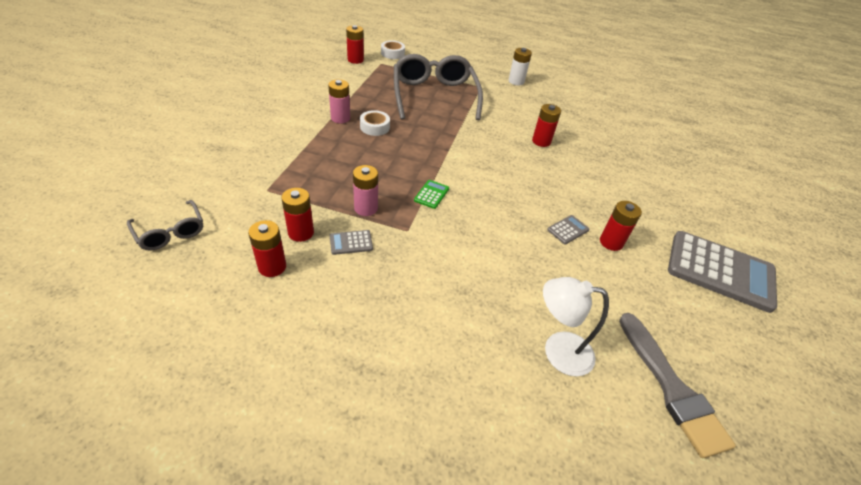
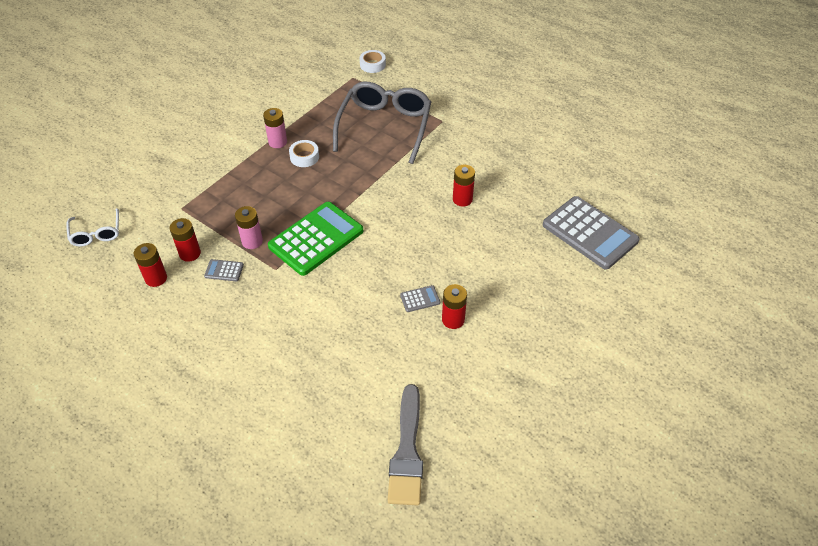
camera: 25 degrees right, 5 degrees up
(170, 232) = (96, 233): grey glasses -> white glasses
(355, 60) = (329, 70): red battery -> none
(431, 194) = (316, 239): green calculator -> green calculator, size x2.48
(516, 81) = (488, 118): white battery -> none
(558, 351) = (335, 398): white lamp -> none
(720, 271) = (540, 371): grey calculator -> grey calculator (590, 233)

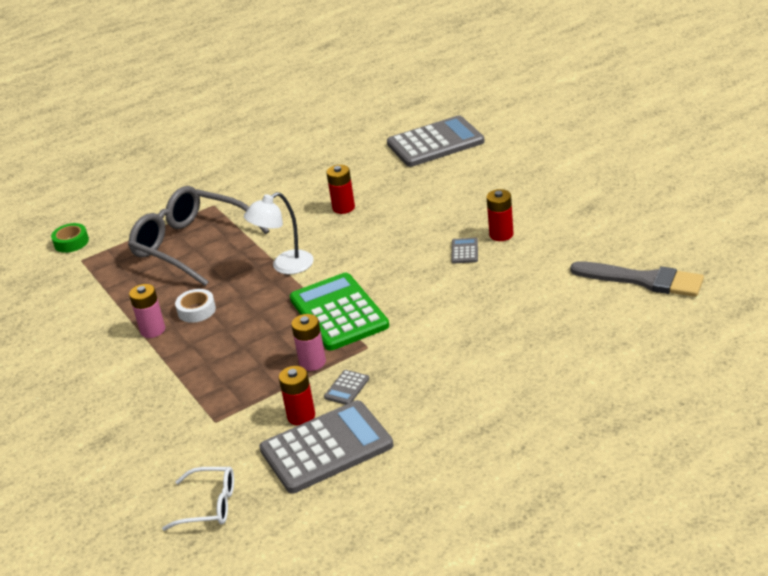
camera: 65 degrees left, 15 degrees down
(156, 278) = (326, 448): red battery -> grey calculator
(370, 188) = (285, 266): none -> white lamp
(372, 65) = (71, 242): white tape -> green tape

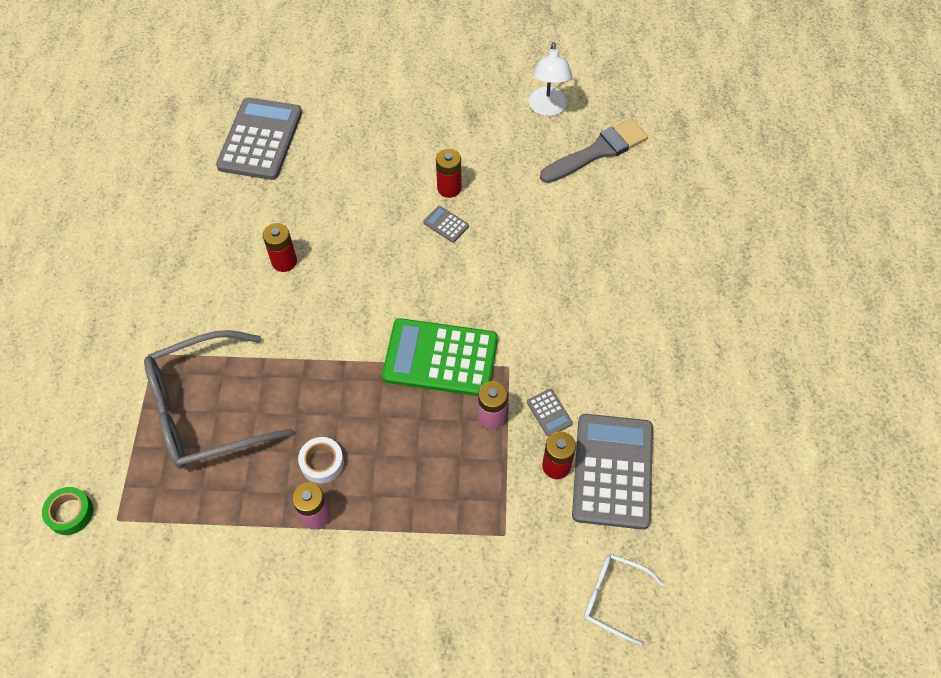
camera: 60 degrees left, 25 degrees up
(209, 505) = (613, 597): white glasses -> white glasses turned 105 degrees counterclockwise
(285, 266) = (327, 356): white lamp -> white lamp (547, 108)

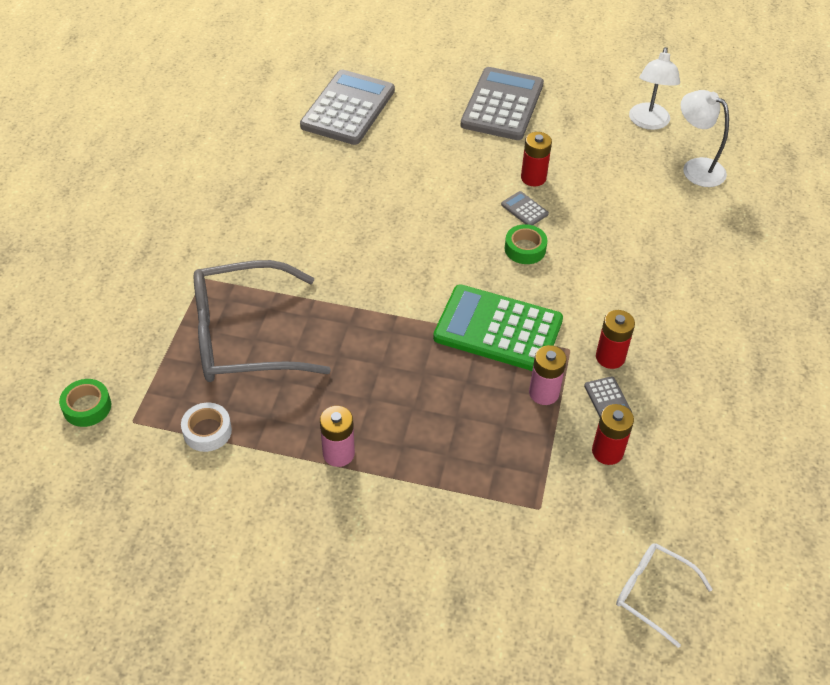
camera: 10 degrees right, 10 degrees down
(284, 261) = (351, 217): red battery -> red battery (610, 357)
(322, 462) = (355, 405): white tape -> white tape (207, 431)
(452, 267) = (525, 249): none -> green tape
(597, 151) = (696, 168): grey brush -> white lamp
(612, 471) = (669, 467): grey calculator -> grey calculator (502, 105)

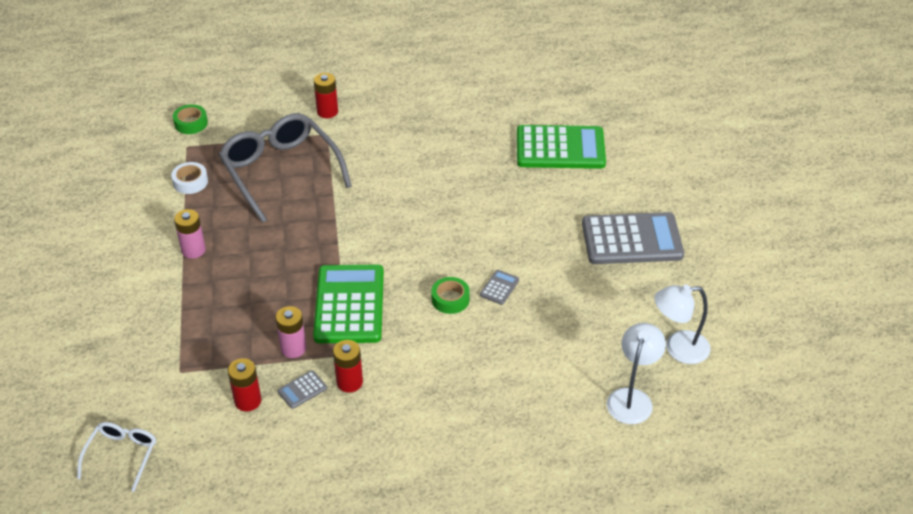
camera: 70 degrees right, 5 degrees down
(348, 108) = (560, 148): grey calculator -> green calculator
(533, 178) = (544, 284): red battery -> red battery (327, 111)

